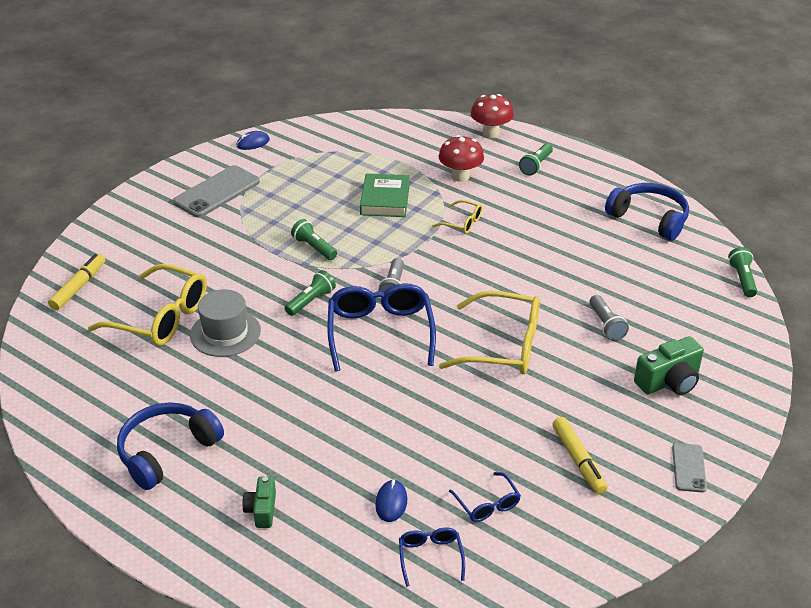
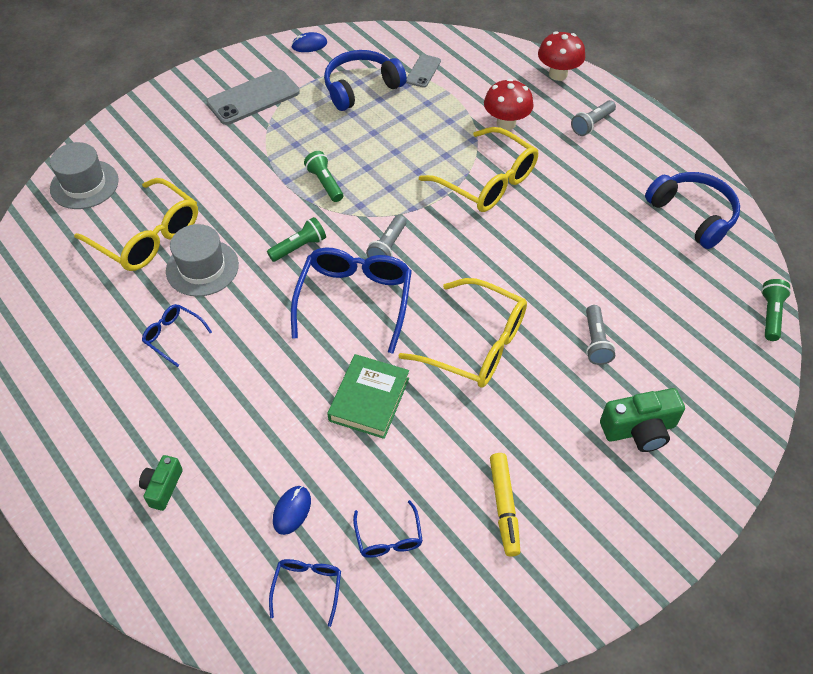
camera: 15 degrees right, 15 degrees up
(79, 287) = (84, 184): yellow marker -> grey hat
(166, 451) = (98, 395): blue headphones -> blue headphones (361, 87)
(220, 391) = (173, 336): none -> blue glasses
(385, 200) = (417, 138): green book -> green book (369, 399)
(462, 223) = (488, 182): yellow glasses -> yellow glasses, size x2.04
(536, 165) = (592, 124): green flashlight -> grey flashlight
(689, 468) = (621, 546): grey phone -> grey phone (423, 71)

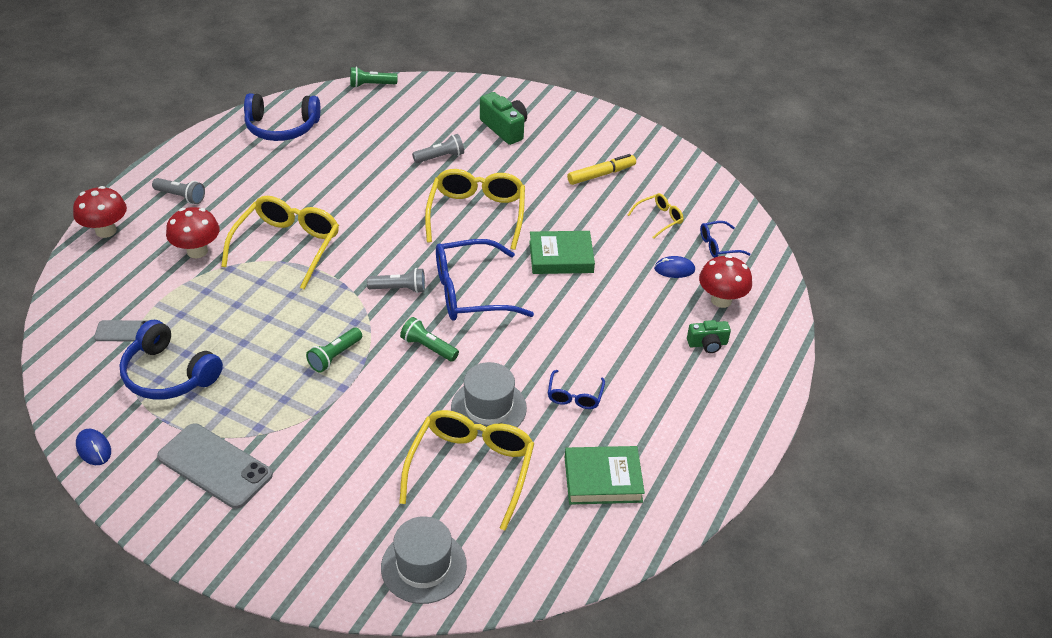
camera: 115 degrees left, 10 degrees down
(72, 321) = (603, 479): none -> green book
(216, 538) = (721, 300): none -> red mushroom
(389, 538) = (659, 219): blue glasses -> yellow glasses
(693, 215) = (281, 127): blue headphones -> blue headphones turned 120 degrees counterclockwise

